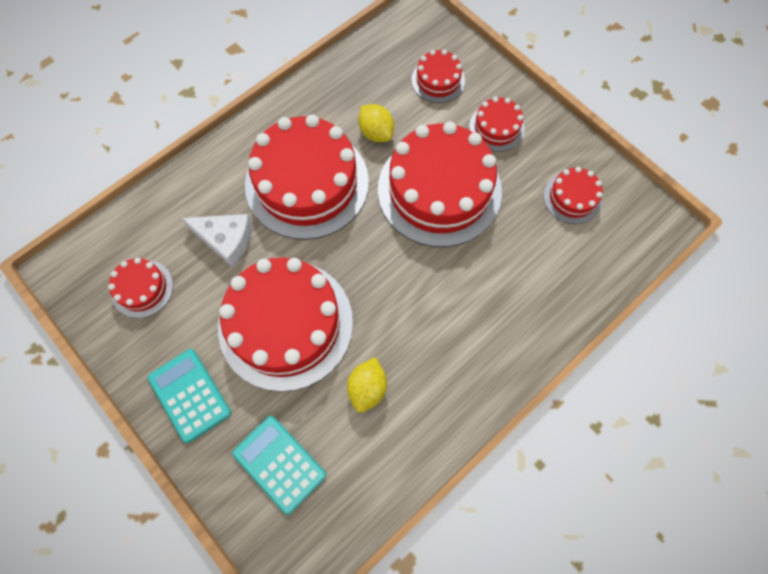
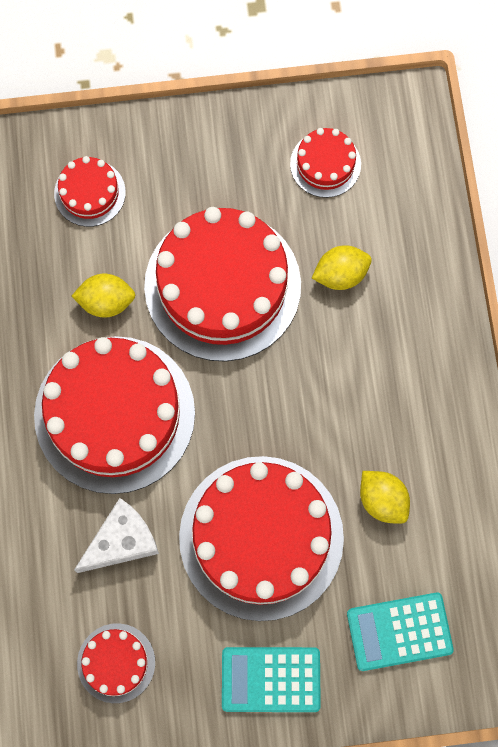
camera: 55 degrees left, 5 degrees up
(496, 127) = (193, 176): red cake -> none
(505, 256) = (340, 274): none -> yellow lemon

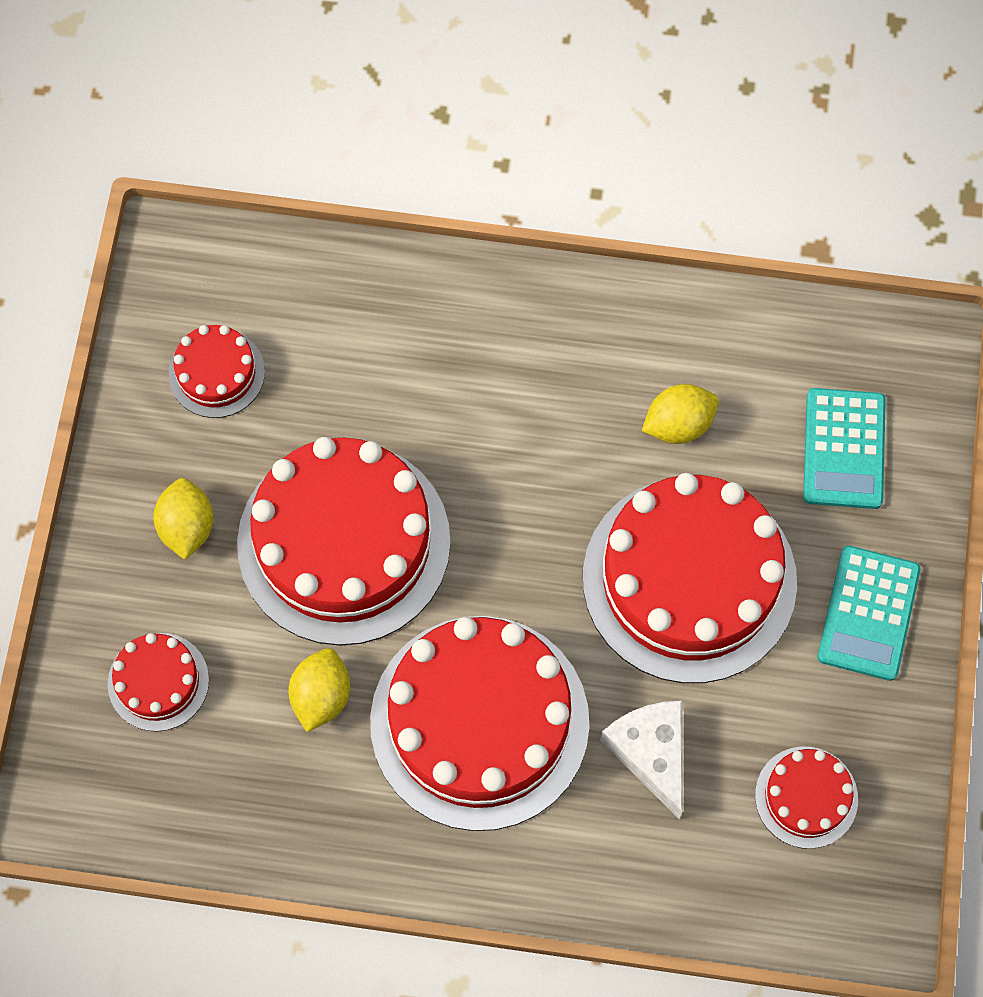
camera: 75 degrees left, 5 degrees down
(340, 274) = (373, 394): yellow lemon -> yellow lemon (187, 527)

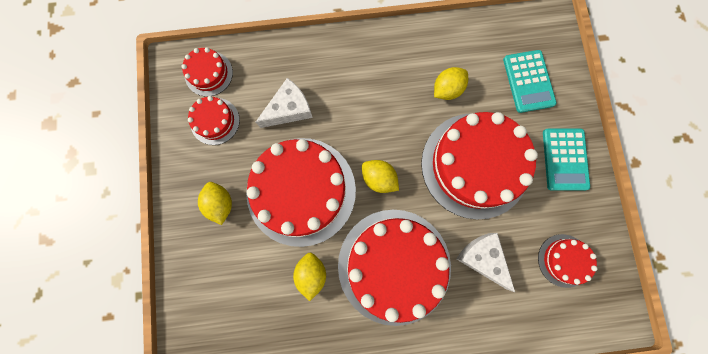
camera: 15 degrees left, 10 degrees up
(158, 682) = (227, 289): red cake -> red cake (208, 73)
(363, 385) = (289, 109): none -> white cheese
(497, 557) = (379, 179): none -> yellow lemon

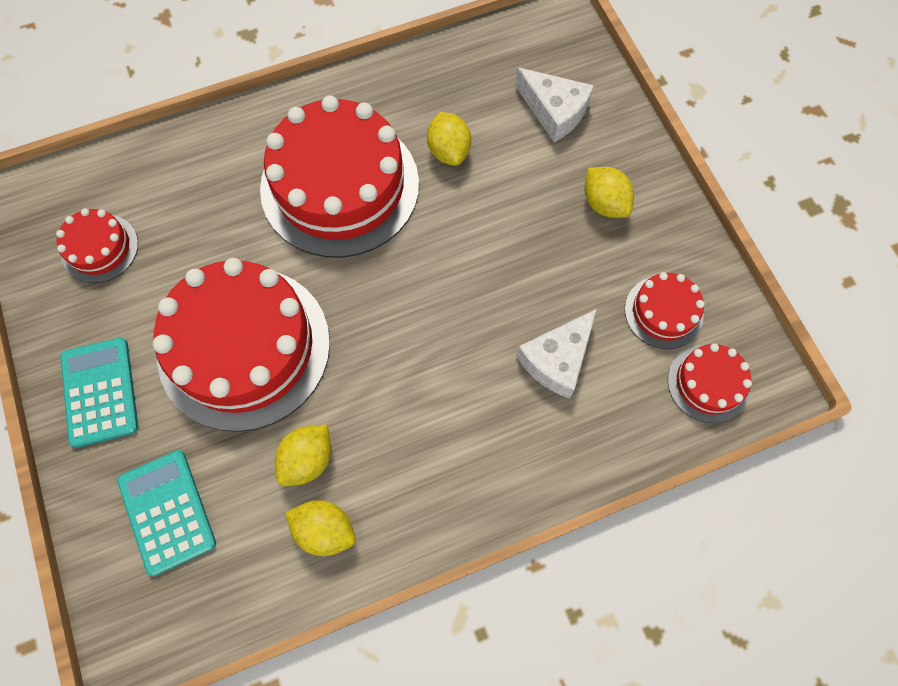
camera: 165 degrees right, 10 degrees down
(301, 191) = (497, 247): red cake -> none
(379, 179) = (388, 291): yellow lemon -> yellow lemon (325, 530)
(482, 258) = (217, 223): white cheese -> white cheese (554, 111)

